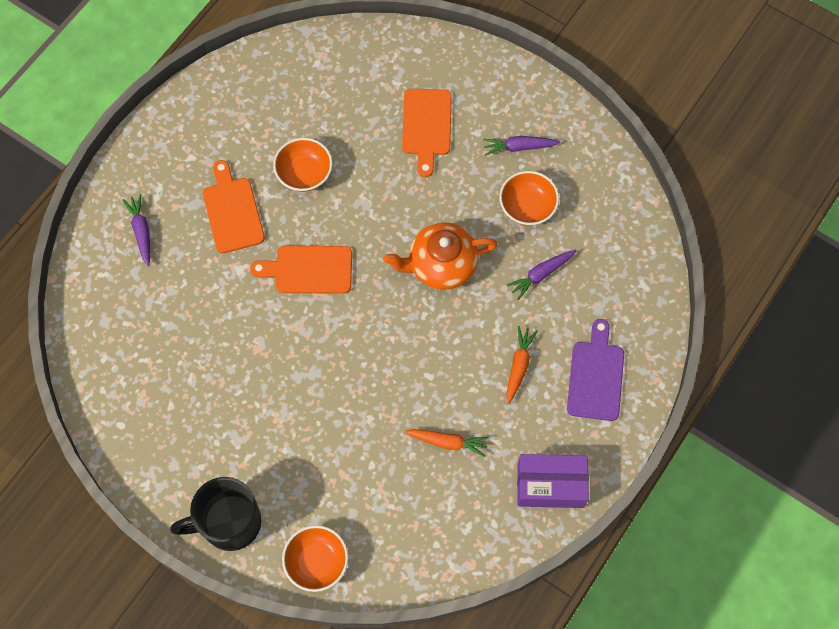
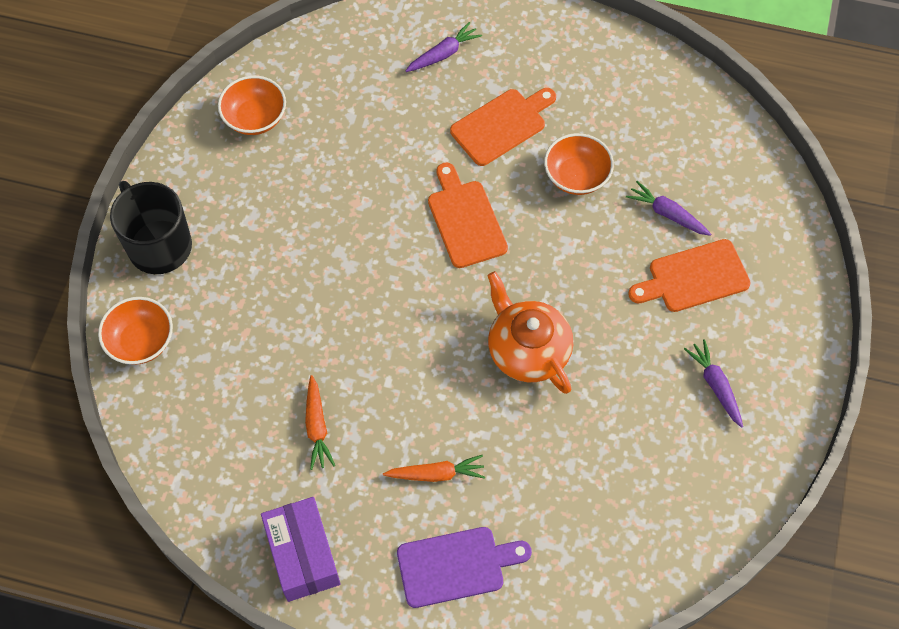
camera: 70 degrees right, 5 degrees down
(527, 207) = (641, 419): orange bowl -> orange bowl (255, 118)
(541, 274) = (561, 462): purple carrot -> purple carrot (667, 214)

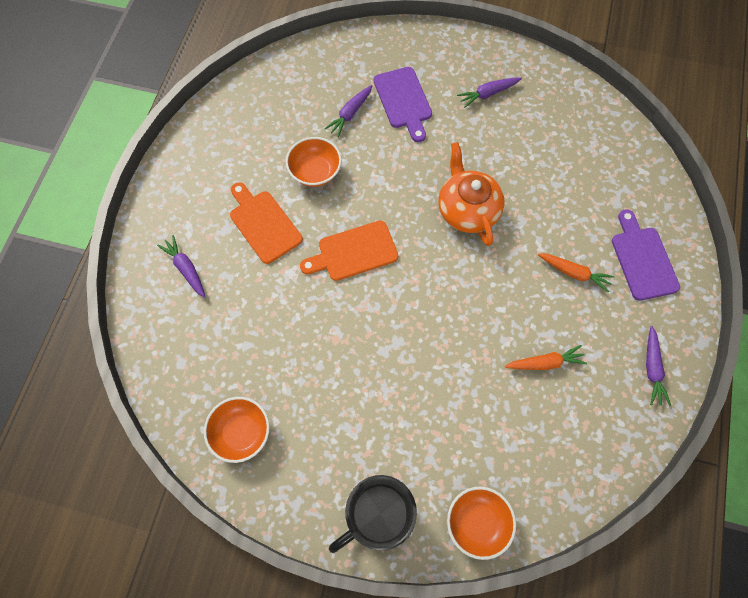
camera: 90 degrees left, 5 degrees up
(303, 555) = (652, 369): purple box -> purple carrot
(436, 474) = (574, 273): orange carrot -> orange carrot turned 120 degrees clockwise
(527, 350) = (467, 209): orange teapot -> orange teapot turned 105 degrees clockwise
(694, 277) = (403, 101): orange cutting board -> purple cutting board

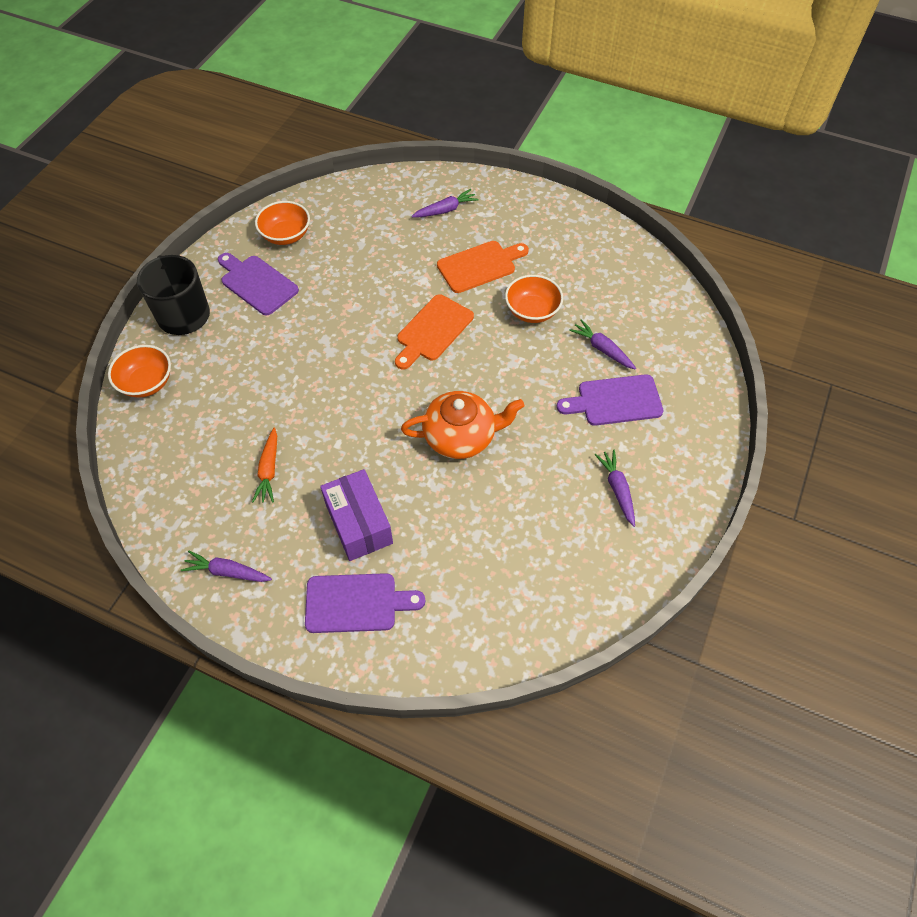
camera: 100 degrees right, 10 degrees down
(319, 444) = (257, 283): none -> purple cutting board
(354, 252) = (433, 330): orange cutting board -> orange cutting board turned 135 degrees counterclockwise
(574, 273) = (359, 523): orange carrot -> purple box

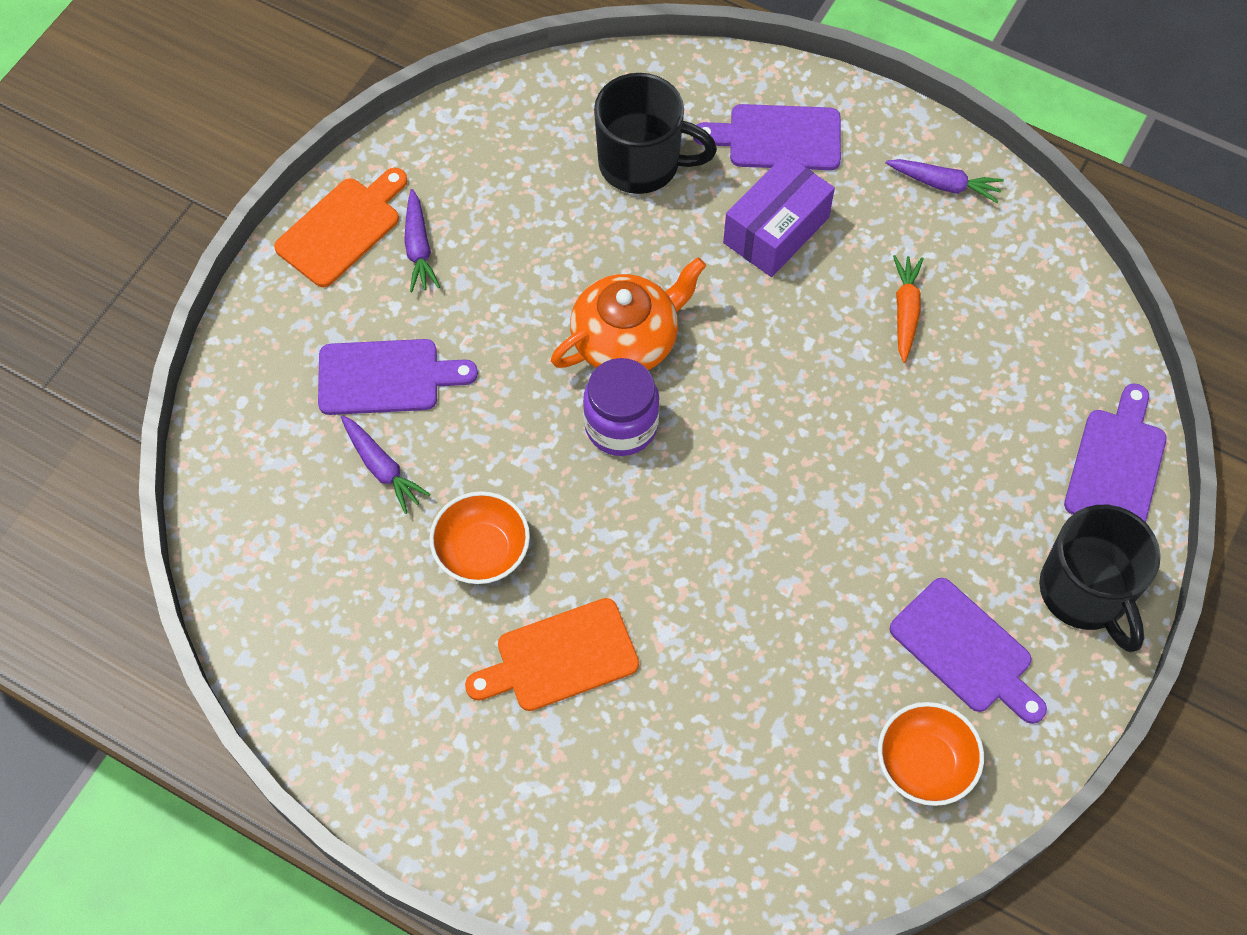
camera: 175 degrees left, 5 degrees up
(147, 383) = (1116, 465): orange bowl -> purple cutting board
(359, 523) = (776, 230): purple box -> purple box turned 60 degrees clockwise
(433, 330) = (655, 525): orange cutting board -> orange cutting board (342, 228)
(445, 210) = (611, 805): purple carrot -> none
(459, 383) = (621, 425): none -> purple jar
(461, 436) = (627, 339): orange teapot -> orange teapot turned 150 degrees clockwise
(463, 571) = (642, 164): none -> black mug

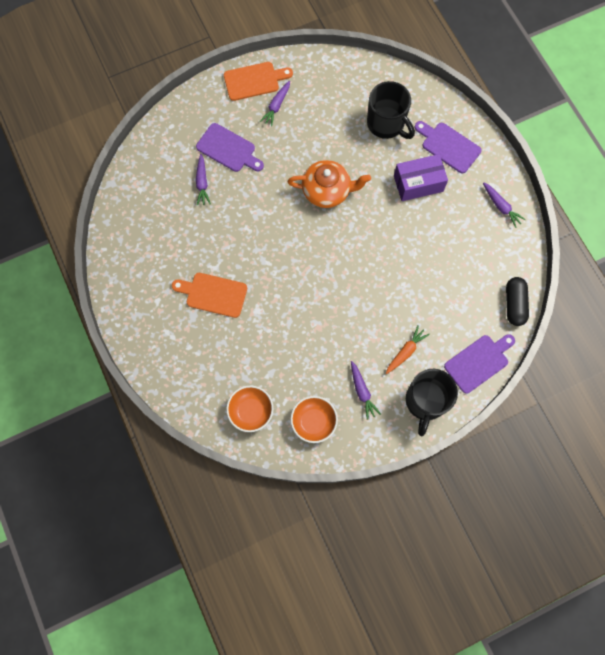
camera: 35 degrees right, 10 degrees up
(482, 551) = (215, 237): orange bowl -> orange bowl (251, 411)
(621, 425) = (300, 223): purple jar -> none
(905, 311) = (443, 248): orange carrot -> orange carrot (405, 351)
(965, 650) = (362, 391): purple cutting board -> purple carrot
(1094, 330) = (514, 304): none -> black capsule

